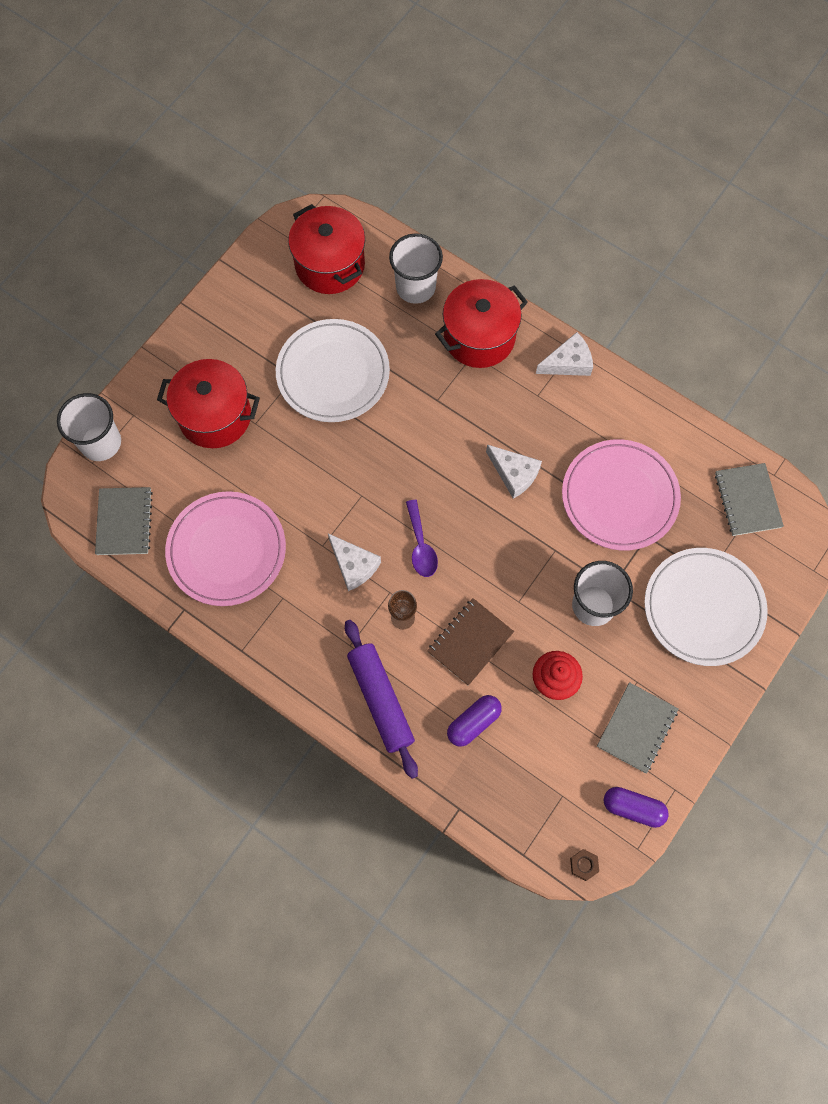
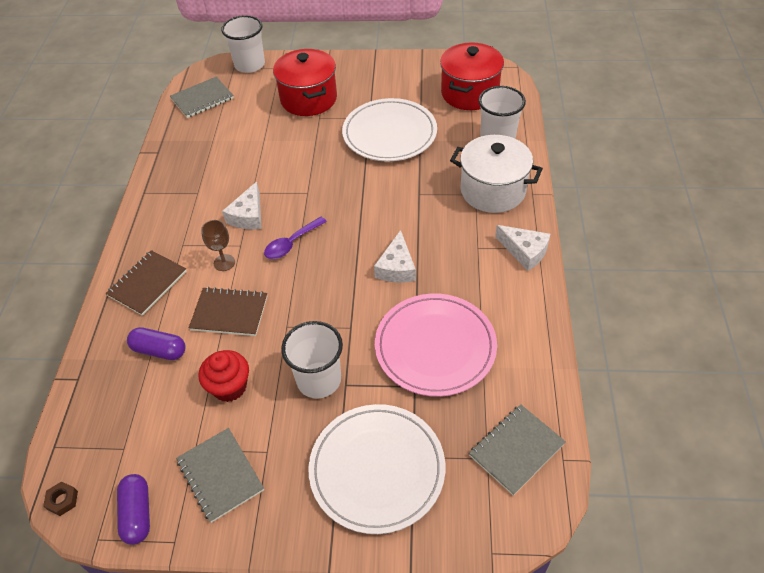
camera: 60 degrees right, 20 degrees down
(226, 550) = (214, 150): pink plate -> none
(381, 700) = (147, 284): purple rolling pin -> brown notebook
(479, 337) = (492, 190): red pot -> white pot
(637, 728) = (220, 475): grey notebook -> grey notebook turned 60 degrees clockwise

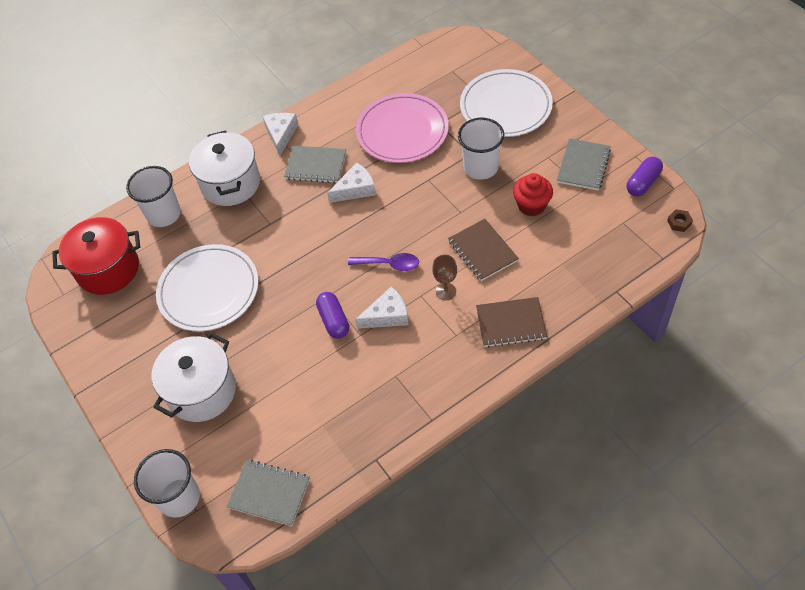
camera: 125 degrees left, 5 degrees up
(159, 350) = (549, 264): purple capsule -> purple capsule (333, 320)
(308, 99) = (202, 391): red pot -> white pot
(516, 449) = (435, 63): grey notebook -> grey notebook (316, 166)

